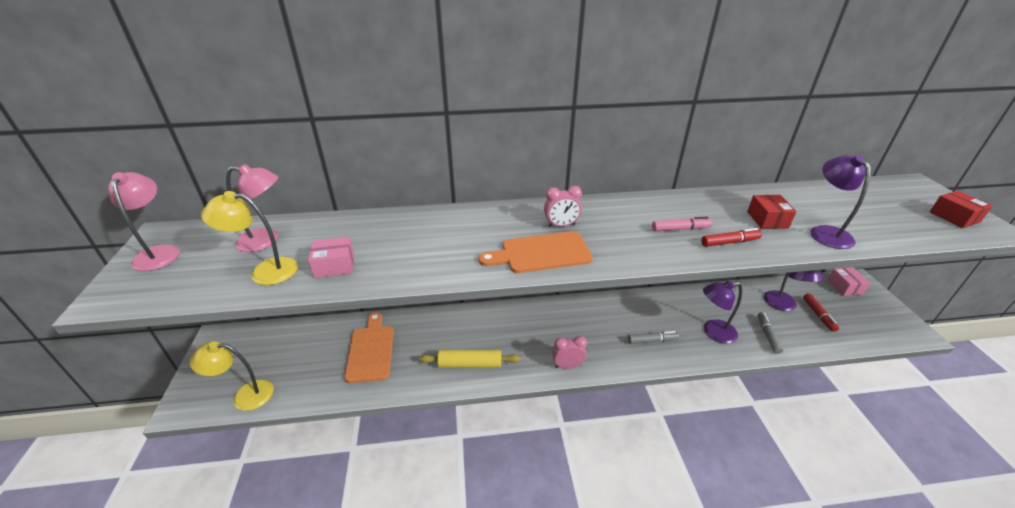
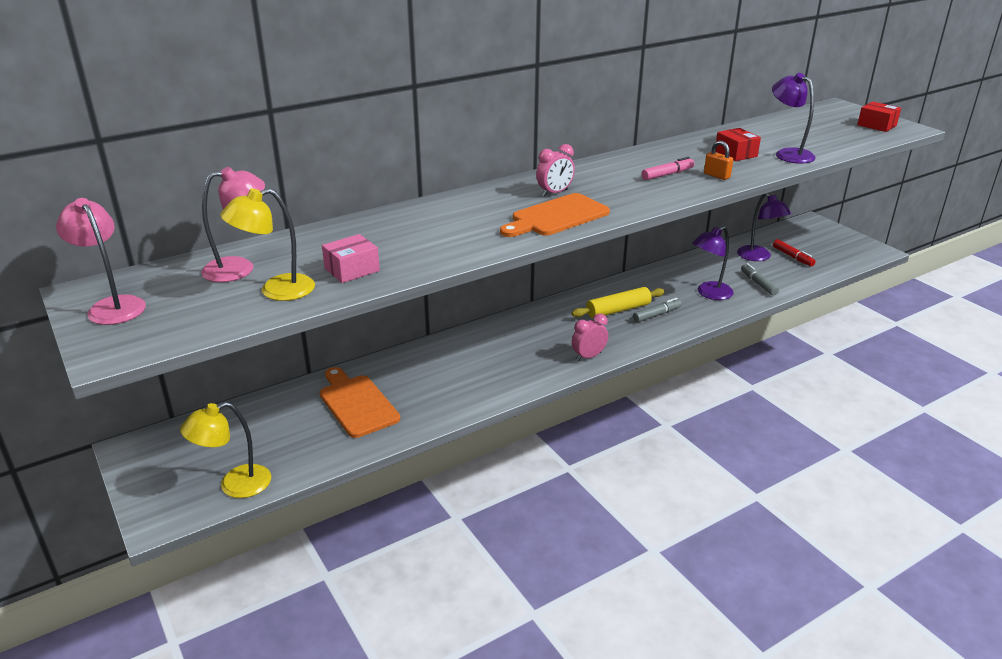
camera: 25 degrees left, 5 degrees down
(470, 364) = (484, 383): yellow rolling pin -> yellow rolling pin (618, 310)
(729, 242) = (716, 176): red marker -> orange padlock
(844, 287) = (803, 229): pink box -> none

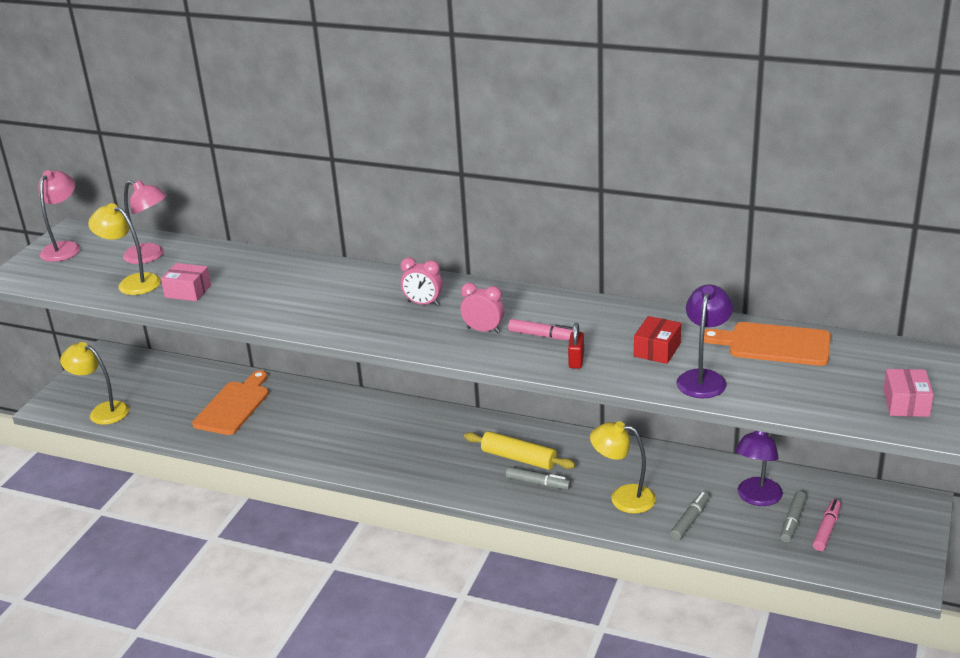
camera: 55 degrees right, 0 degrees up
(556, 217) = (373, 324): orange cutting board -> orange cutting board (773, 344)
(588, 356) = (417, 477): pink clock -> pink clock (483, 330)
(709, 294) = (623, 497): purple lamp -> yellow lamp
(716, 176) = (576, 360): orange padlock -> red padlock
(792, 257) = (792, 521): red marker -> grey marker
(810, 252) = (826, 529): none -> pink marker
(876, 125) = (906, 403): red box -> pink box

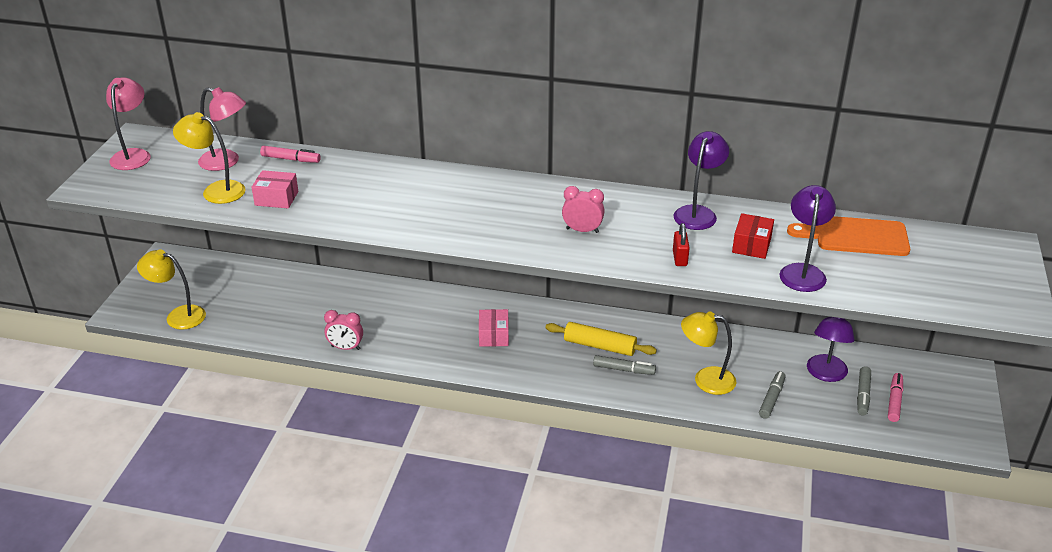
camera: 10 degrees left, 5 degrees up
(234, 406) = (310, 305): orange cutting board -> none
(423, 303) = (516, 205): pink clock -> pink clock (345, 348)
(543, 336) = (640, 234): pink marker -> pink marker (291, 159)
(610, 316) = (698, 213): none -> purple lamp
(906, 403) = (990, 290): pink box -> pink box (493, 335)

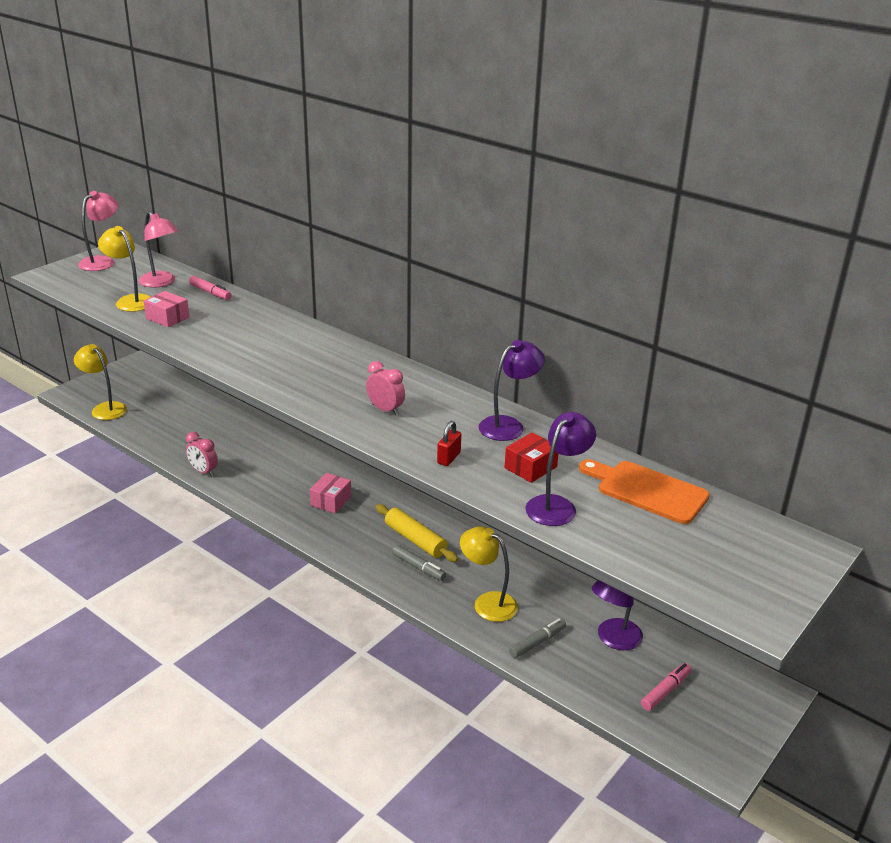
camera: 25 degrees right, 5 degrees down
(863, 395) = (636, 673): grey marker -> none

